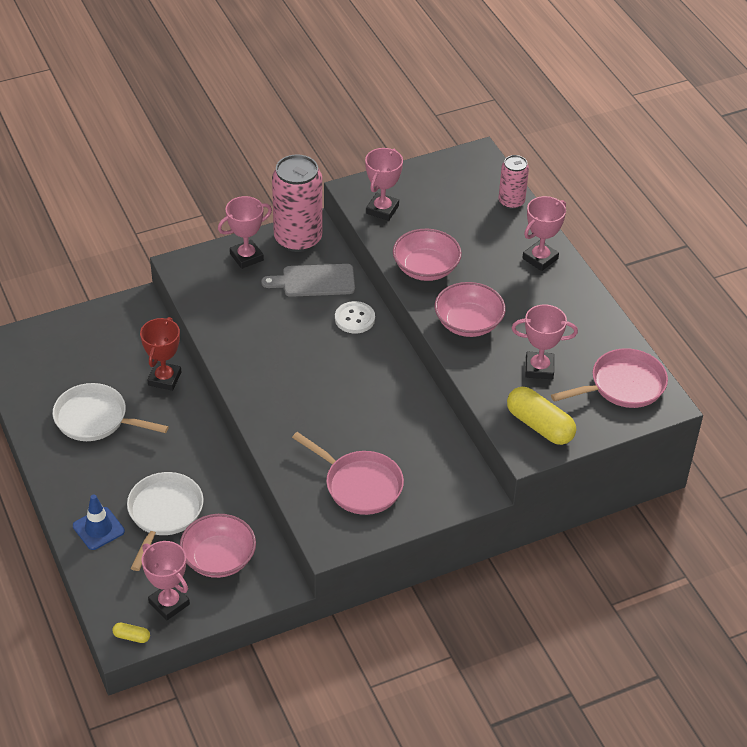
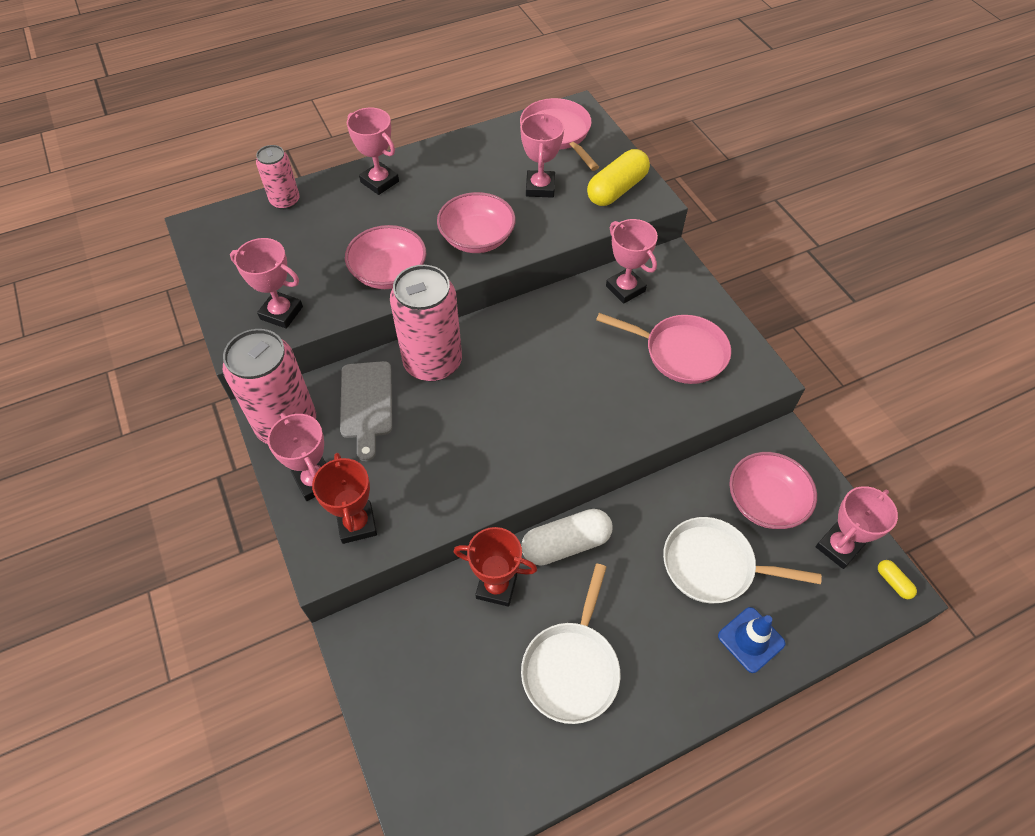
camera: 90 degrees left, 10 degrees up
(131, 637) = (893, 582): yellow capsule -> yellow capsule turned 45 degrees counterclockwise
(194, 421) = (566, 544): none -> white capsule
(208, 280) = (357, 524): none -> red trophy
(354, 319) = (432, 362): white button -> pink can
(359, 485) = (680, 352): pink pan -> pink pan turned 75 degrees clockwise
(438, 452) = (625, 289): none -> pink trophy

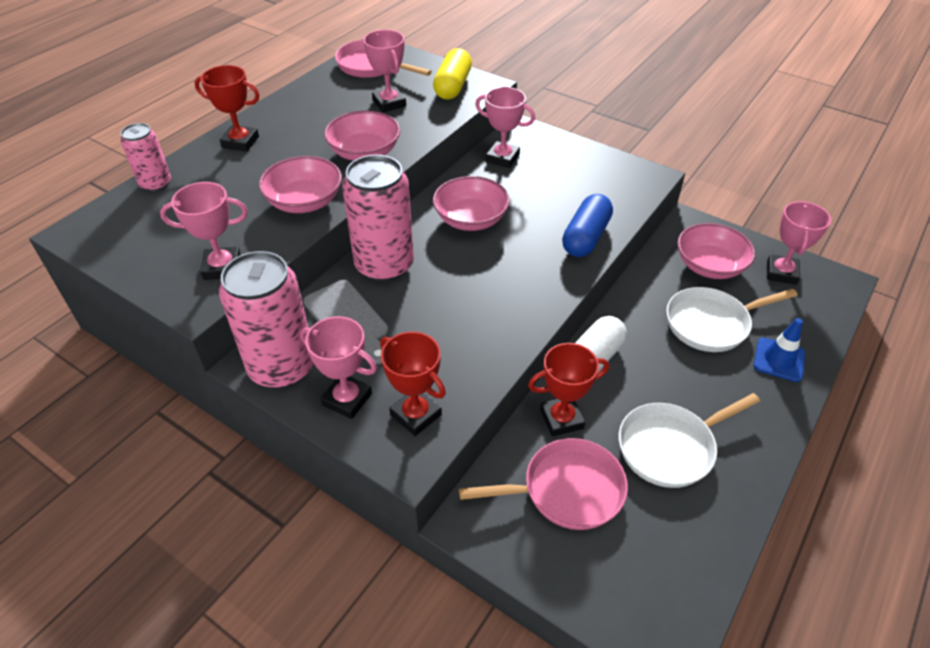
camera: 30 degrees left, 10 degrees down
(379, 182) = (240, 142): pink trophy -> red trophy
(543, 347) = (471, 219): none -> pink bowl
(572, 667) = (671, 447): white pan -> white pan turned 75 degrees clockwise
(637, 418) = (586, 237): none -> blue capsule
(680, 352) = (579, 183): pink pan -> pink pan (566, 490)
(893, 582) = (834, 278): yellow capsule -> none

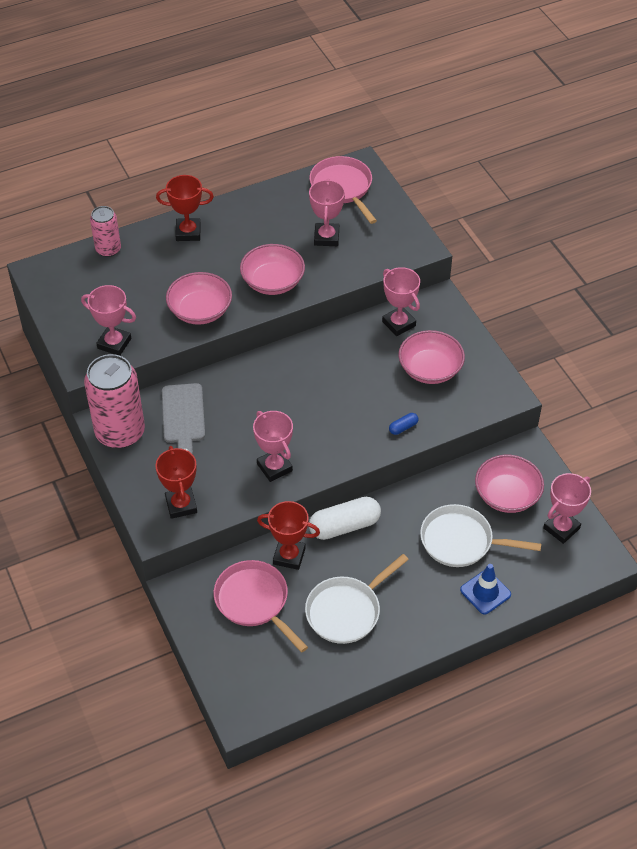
camera: 30 degrees right, 5 degrees up
(240, 142) = (188, 232): red trophy -> red trophy turned 45 degrees counterclockwise
(347, 399) = (146, 474): pink trophy -> pink trophy (274, 467)
(384, 265) = (236, 384): pink can -> none
(452, 86) = (392, 239): yellow capsule -> none
(471, 219) = (328, 372): pink bowl -> pink bowl (430, 369)
(566, 490) = (254, 602): pink pan -> pink pan turned 150 degrees counterclockwise
(586, 237) = (403, 427): blue capsule -> blue capsule, size x0.46
(671, 447) = (347, 610): white pan -> white pan turned 45 degrees counterclockwise

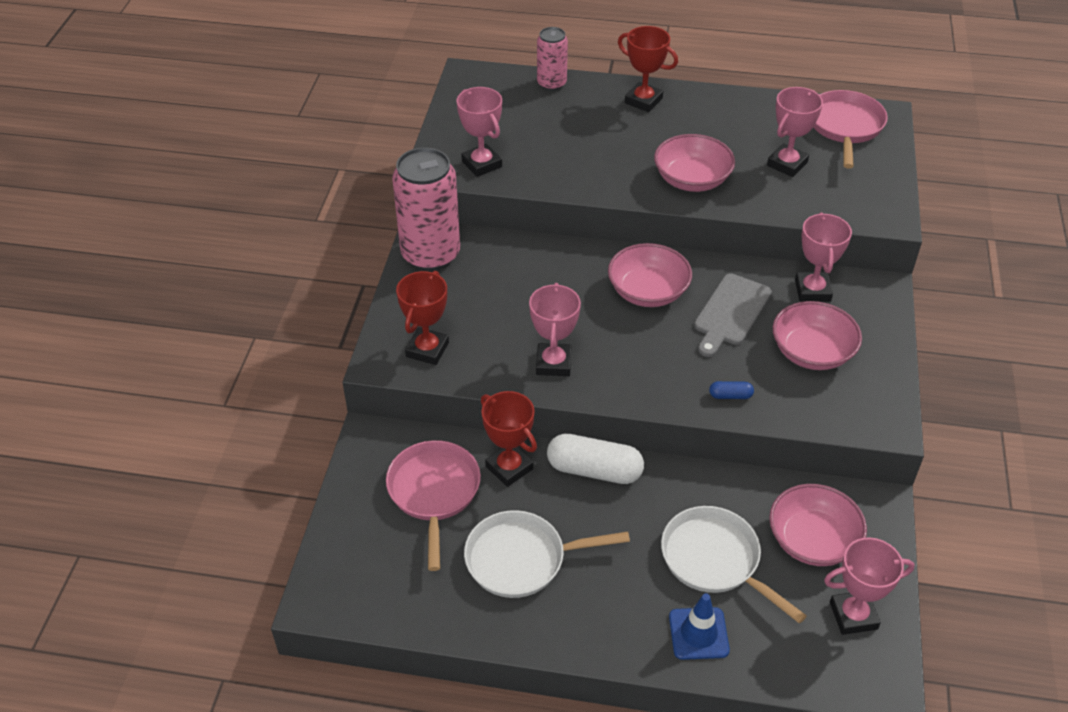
camera: 35 degrees right, 5 degrees down
(183, 416) = (504, 270): grey cutting board -> grey cutting board (731, 313)
(200, 311) = (592, 173): pink bowl -> pink bowl (648, 291)

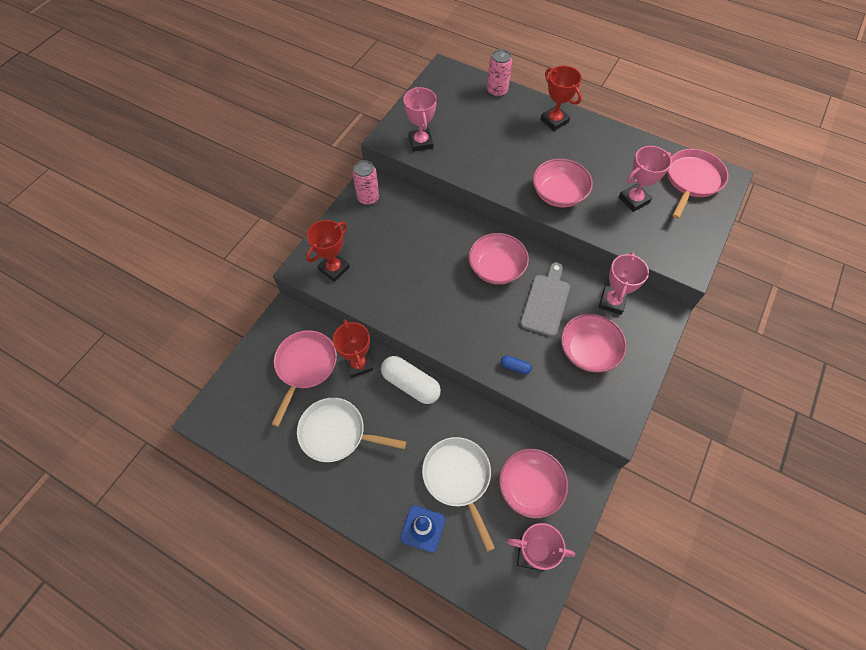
camera: 20 degrees right, 15 degrees up
(430, 254) = (368, 198): pink can -> pink can, size x0.55
(553, 363) = (409, 304): pink trophy -> none
(731, 313) = (546, 302): grey cutting board -> grey cutting board turned 150 degrees clockwise

